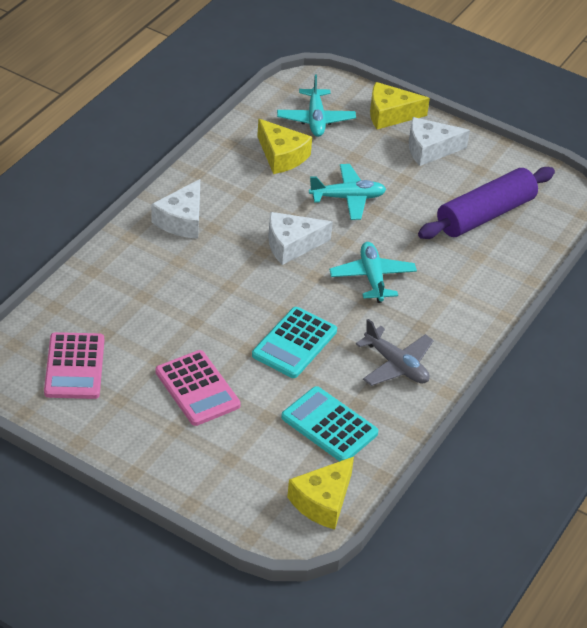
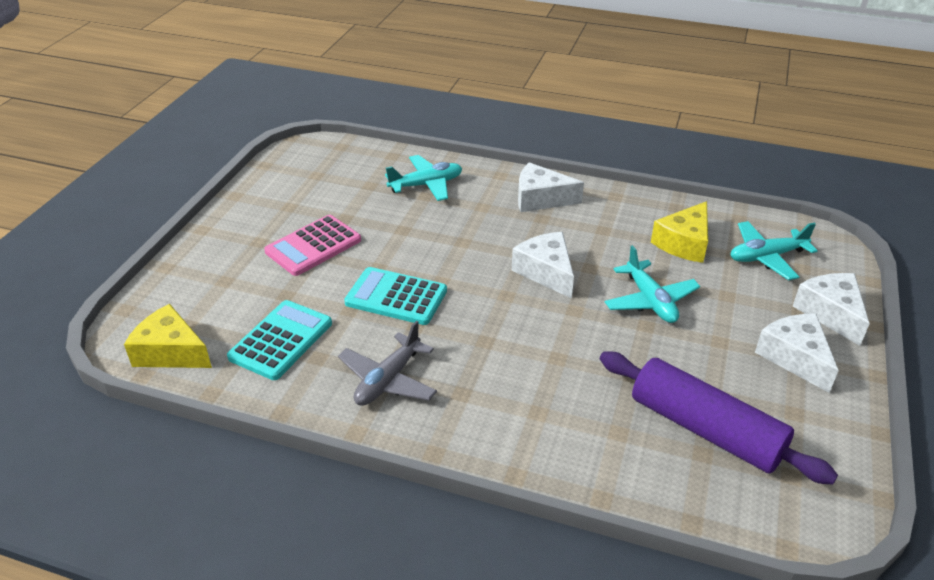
camera: 80 degrees right, 5 degrees down
(74, 366) = (323, 177): pink calculator -> none
(372, 277) = (526, 340): turquoise plane -> turquoise plane (426, 185)
(390, 114) = (830, 313): yellow cheese -> white cheese

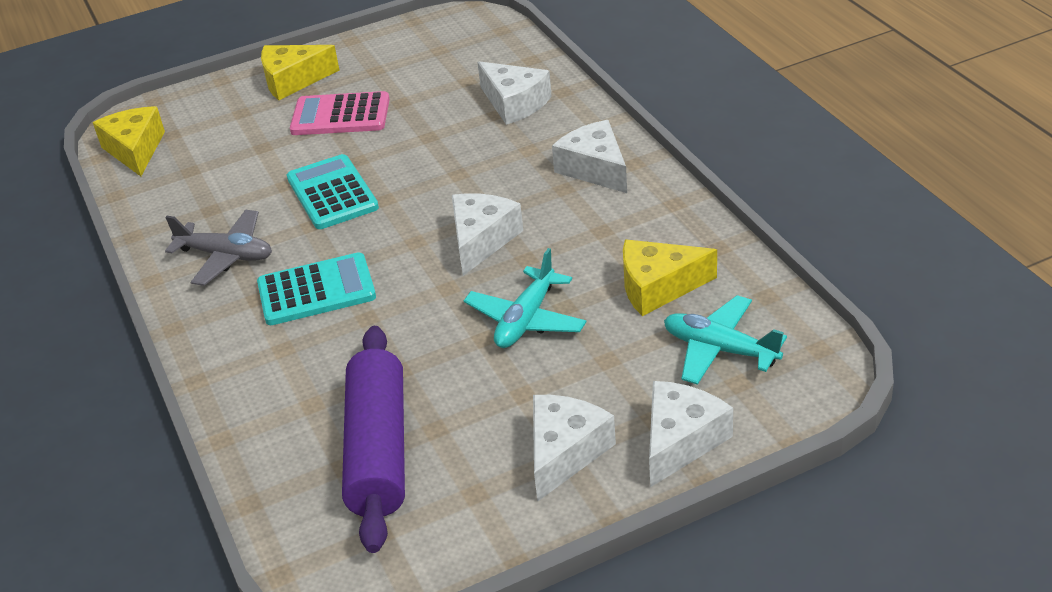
camera: 50 degrees right, 0 degrees up
(232, 240) = (293, 80): none -> yellow cheese
(281, 340) = (208, 182): turquoise calculator -> turquoise calculator (316, 291)
(388, 380) = (226, 256): grey plane -> grey plane turned 150 degrees counterclockwise
(426, 185) = (514, 103): turquoise plane -> white cheese

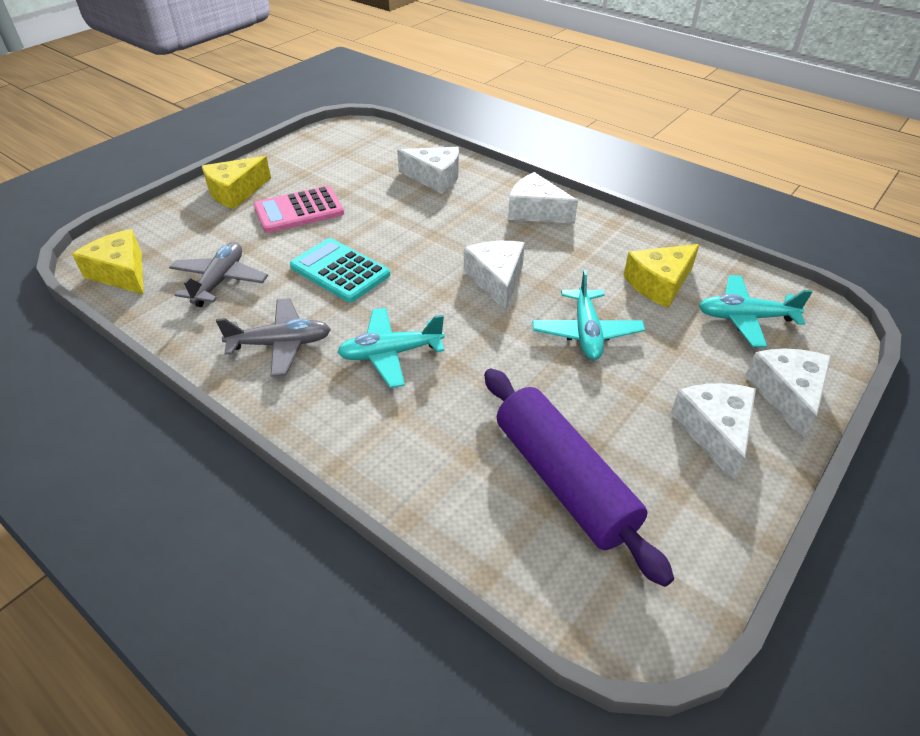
camera: 30 degrees left, 5 degrees up
(215, 178) = (220, 281): none -> grey plane
(316, 291) = (390, 353): turquoise calculator -> turquoise plane

